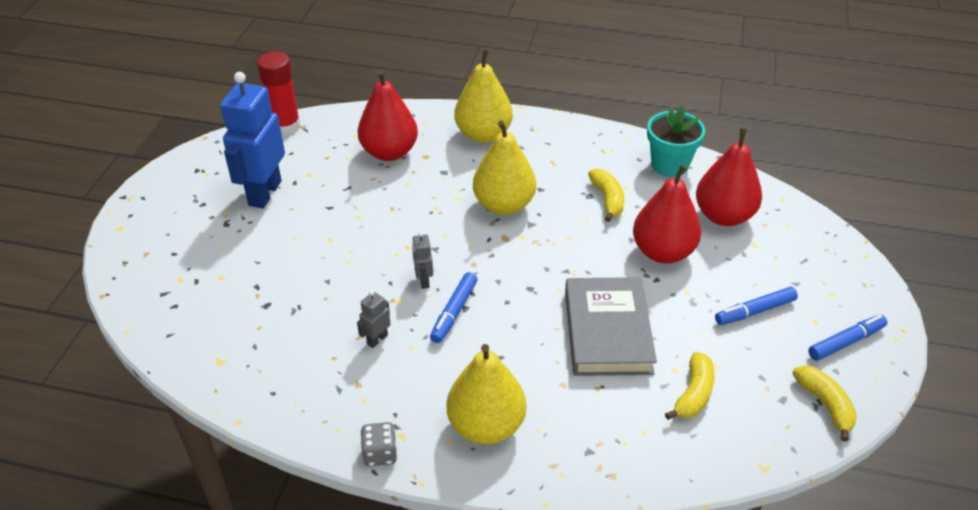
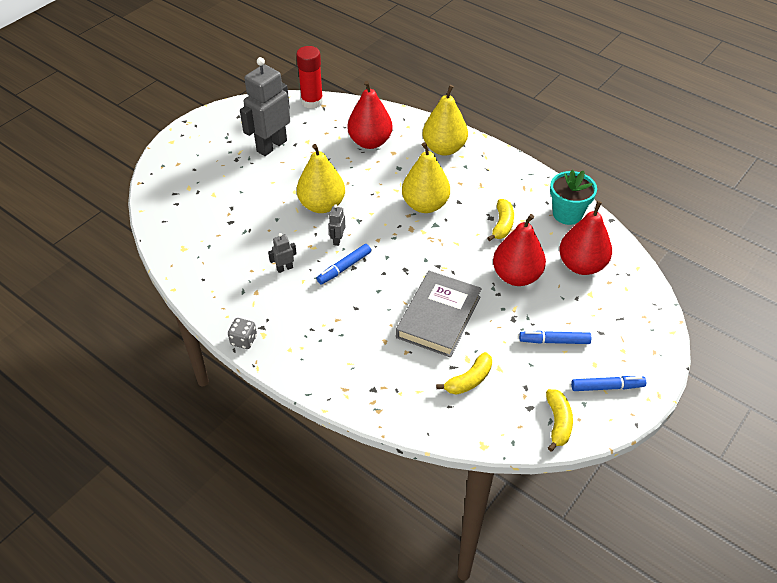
camera: 25 degrees right, 5 degrees up
(264, 193) = (271, 146): blue robot -> grey robot
(486, 426) = (318, 348): yellow pear -> yellow pear (322, 205)

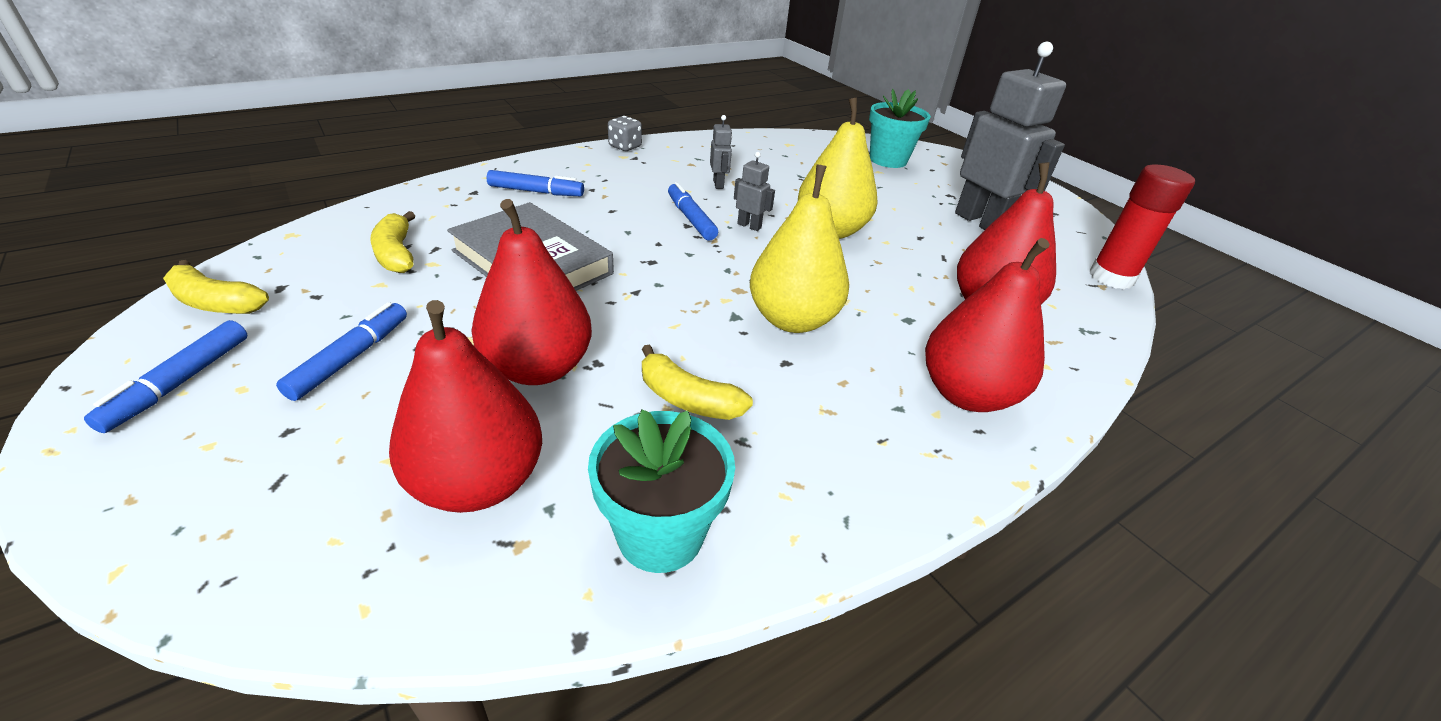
camera: 105 degrees right, 10 degrees down
(188, 191) = (888, 160): none -> turquoise flower pot
(353, 356) = (536, 192): none -> blue marker
(444, 148) = (966, 394): yellow pear -> red pear

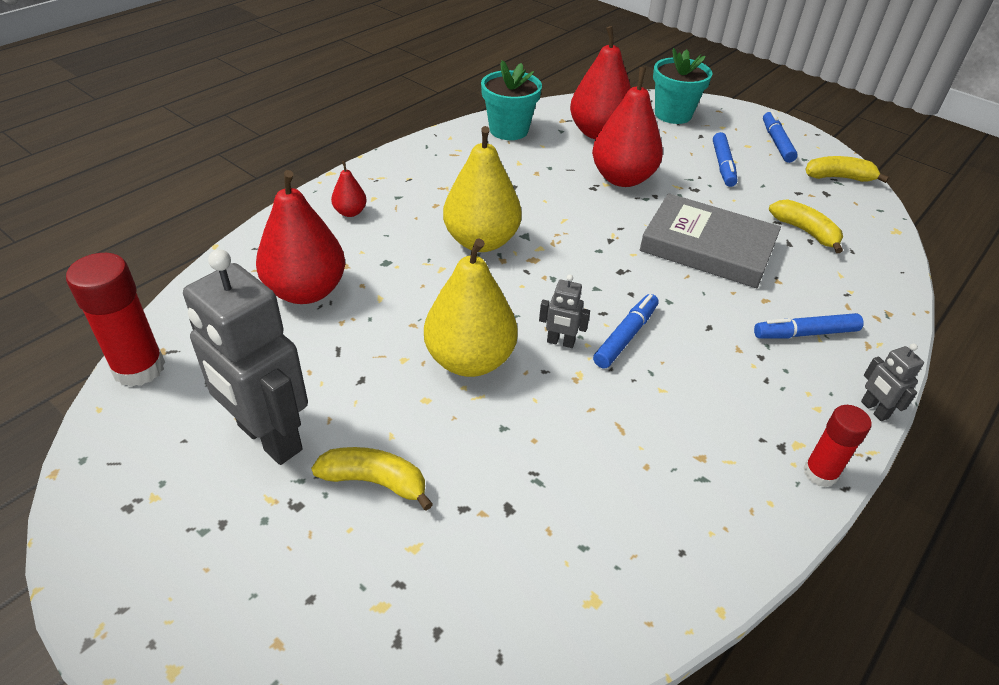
camera: 165 degrees right, 5 degrees up
(625, 147) = (820, 473): grey dice -> red glue stick
(688, 399) = (527, 179): yellow banana -> yellow banana (375, 481)
(690, 218) = (625, 336): blue marker -> blue marker turned 105 degrees counterclockwise
(718, 184) = (635, 414): grey robot -> grey robot (874, 410)
(888, 160) = (396, 606): turquoise flower pot -> turquoise flower pot (673, 114)
(966, 394) = (350, 212): red pear -> red pear, size x0.46

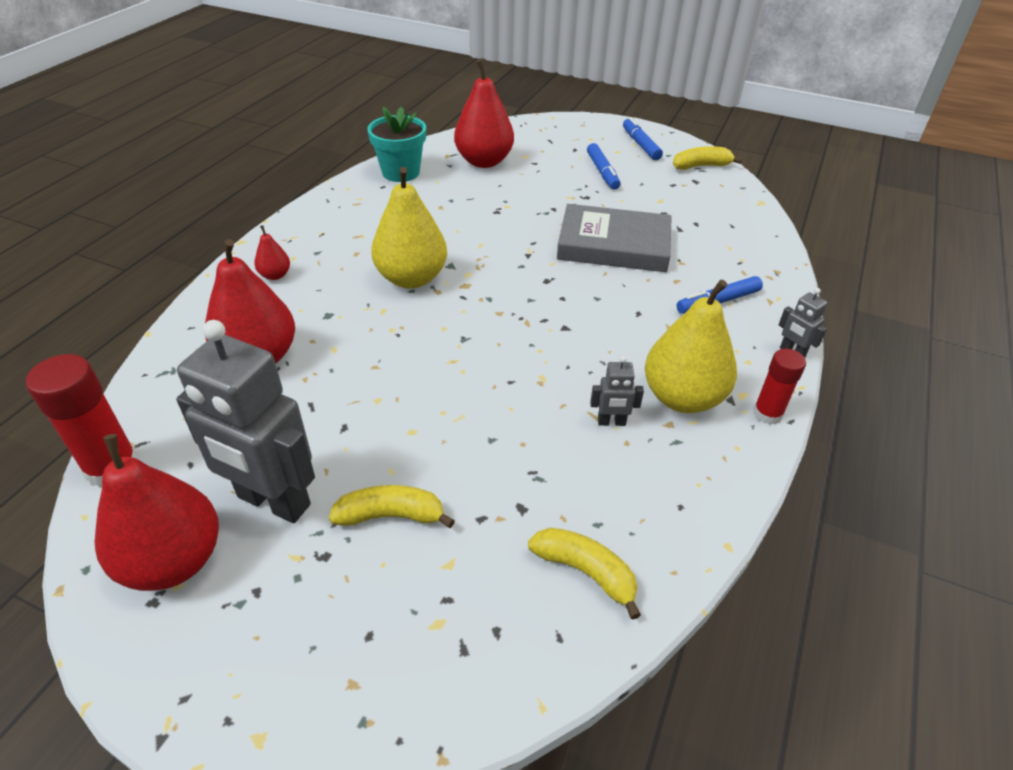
camera: 15 degrees left, 0 degrees up
(470, 360) = (440, 387): yellow pear -> yellow pear (682, 398)
(560, 342) = (516, 353): grey robot -> grey robot (611, 422)
(622, 178) = (520, 199): red pear -> red pear (174, 561)
(625, 336) = (570, 336): blue marker -> none
(673, 114) = (544, 134): turquoise flower pot -> none
(805, 232) = (689, 217): yellow banana -> yellow banana (585, 572)

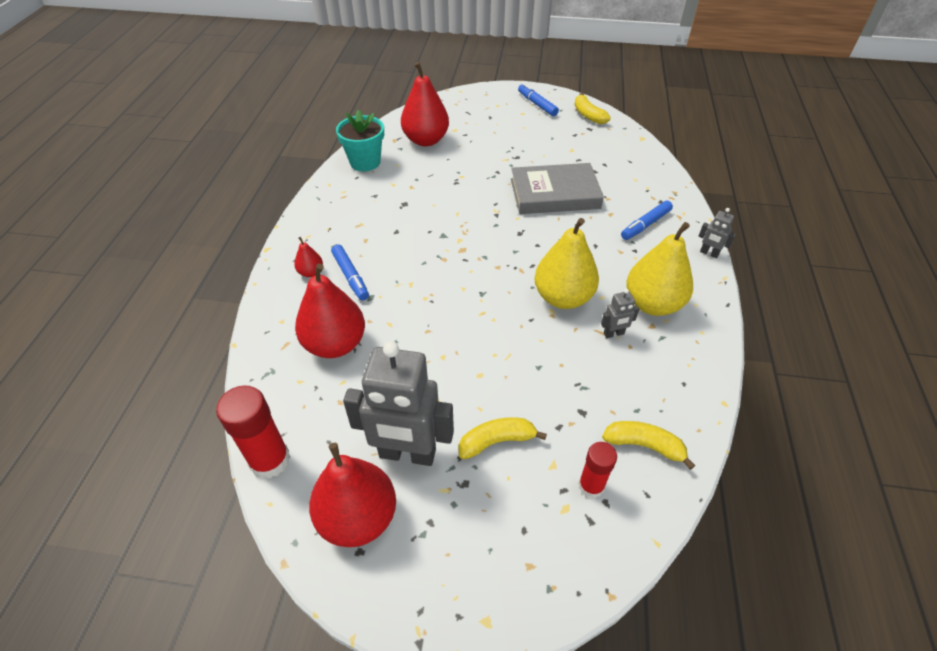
camera: 15 degrees left, 5 degrees up
(411, 278) = (419, 252): yellow pear -> yellow pear (563, 297)
(602, 172) = (519, 133): blue marker -> blue marker (351, 276)
(701, 166) = (588, 115): yellow banana -> yellow banana turned 90 degrees counterclockwise
(767, 414) = (711, 303): red glue stick -> red glue stick (591, 486)

